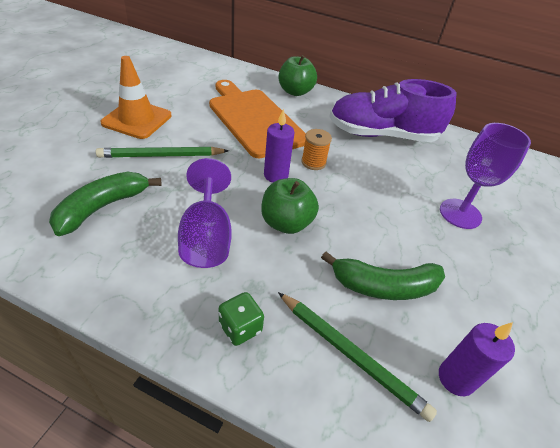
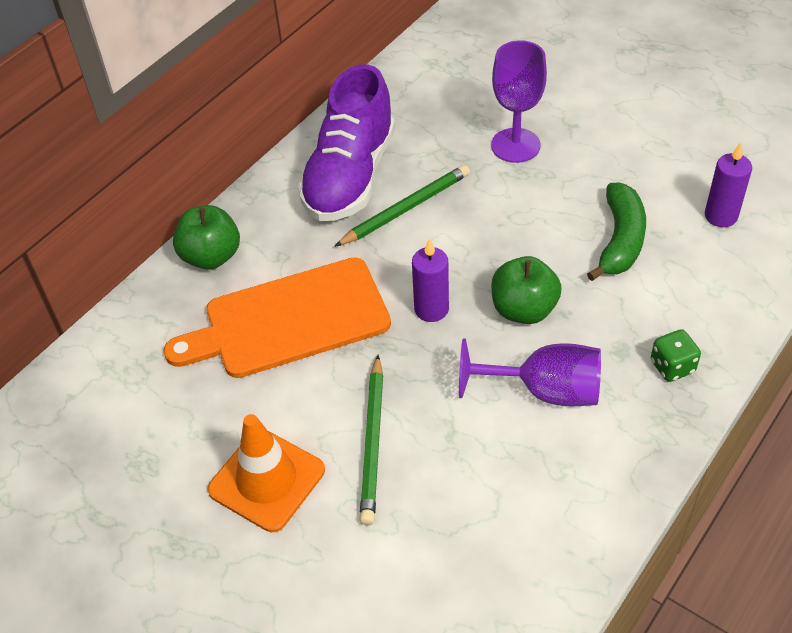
camera: 70 degrees left, 5 degrees up
(103, 207) = (484, 506): green banana -> none
(313, 162) = (406, 264): orange spool -> none
(350, 354) = (700, 284): green pencil -> green pencil (405, 209)

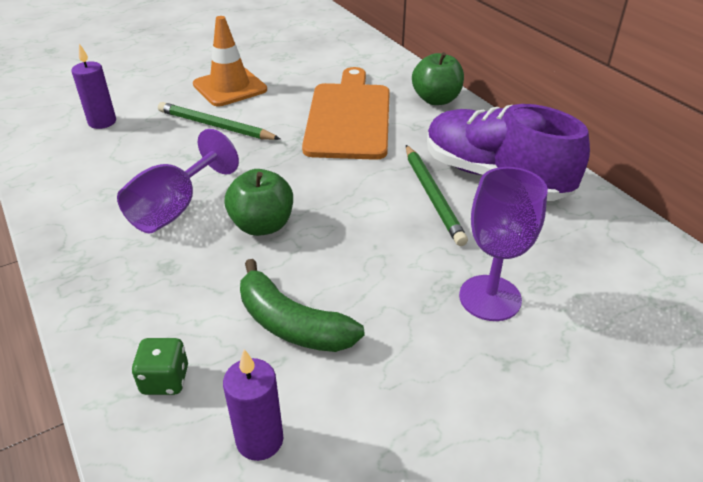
camera: 110 degrees right, 10 degrees down
(431, 309) = (305, 178): purple candle -> purple candle (102, 122)
(672, 366) = (118, 291): green dice -> green dice (165, 380)

